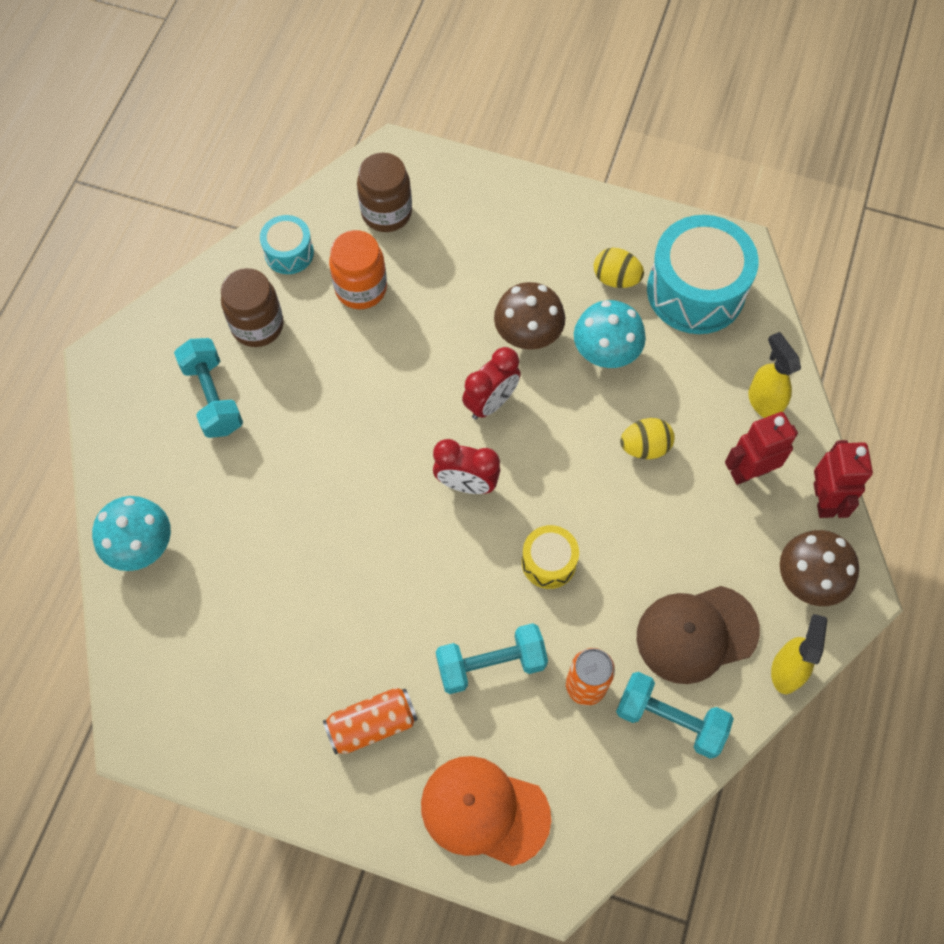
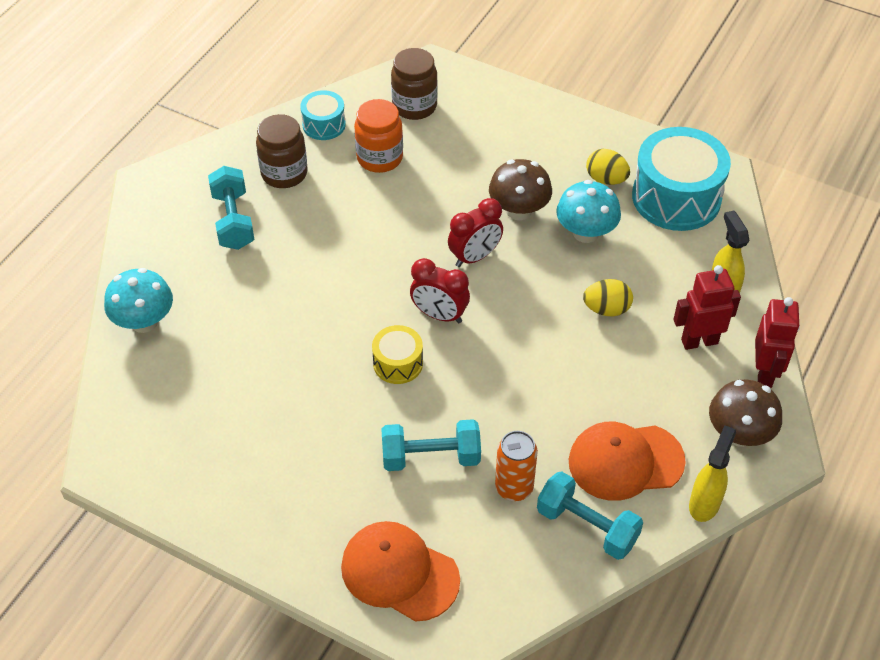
camera: 10 degrees right, 15 degrees down
(372, 724) = (313, 488): orange can -> none
(548, 562) = (500, 385): yellow drum -> yellow drum (398, 363)
(696, 634) = (625, 461): brown cap -> orange cap

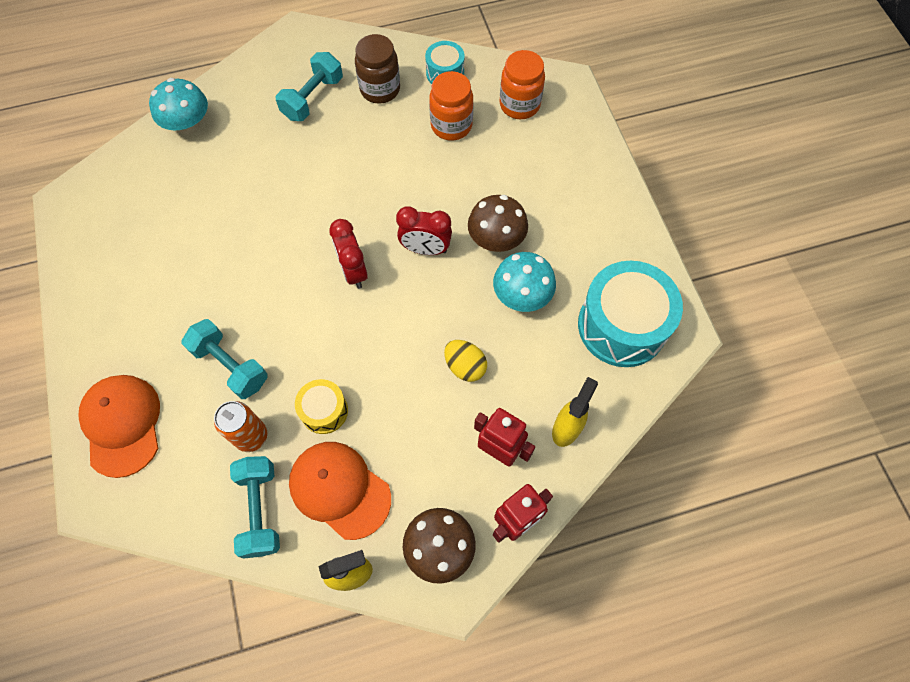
camera: 45 degrees right, 15 degrees up
(398, 363) = (289, 282): yellow drum -> yellow drum (324, 411)
(414, 106) = (519, 105): brown jar -> orange jar
(606, 179) = (586, 267): yellow egg -> none

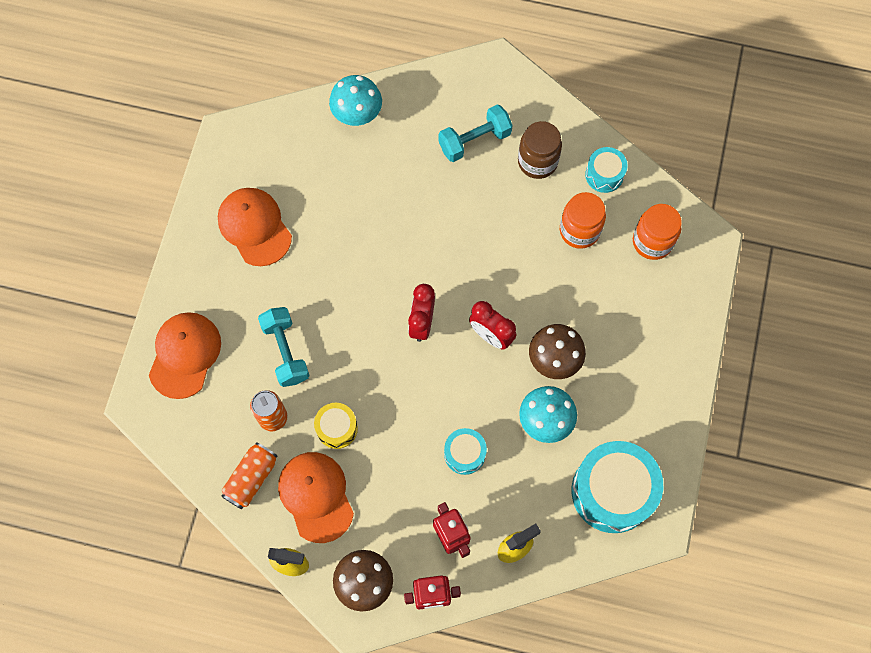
camera: 30 degrees right, 5 degrees up
(137, 268) = (254, 227): none -> orange cap
(260, 510) = (251, 478): turquoise dumbbell -> orange can
(465, 366) = (464, 454): yellow egg -> turquoise drum

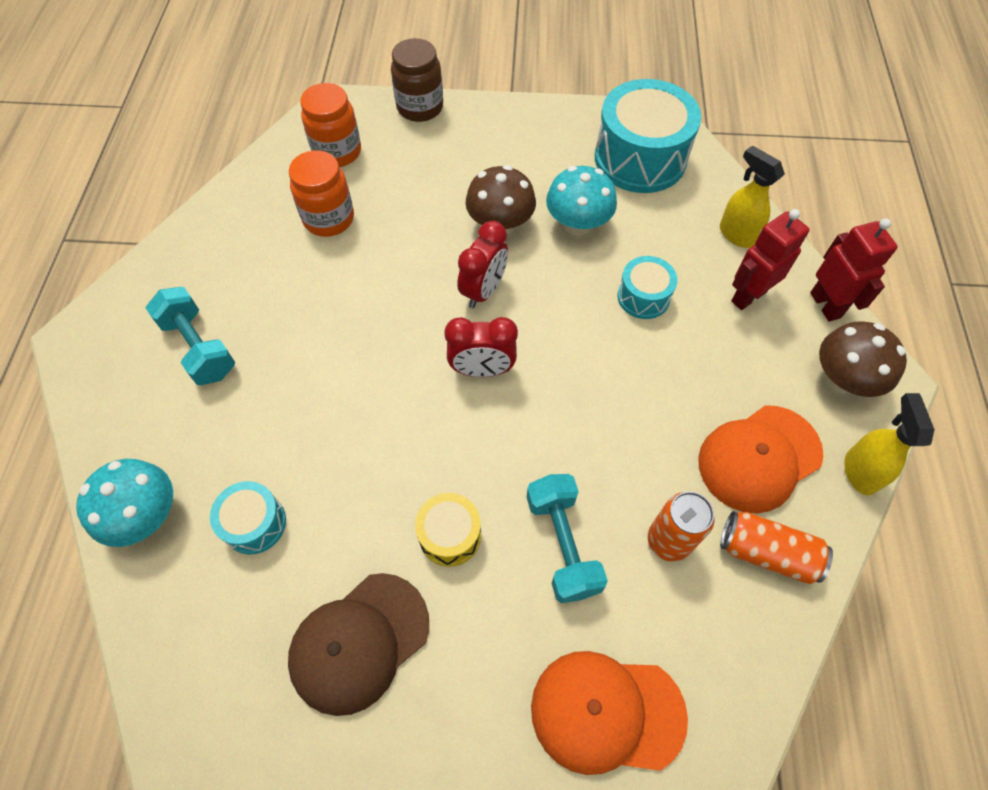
camera: 100 degrees left, 10 degrees down
(254, 227) = (359, 642): orange cap -> brown cap
(285, 351) = (562, 544): turquoise dumbbell -> turquoise dumbbell turned 75 degrees counterclockwise
(337, 428) = (657, 449): yellow drum -> yellow drum (450, 535)
(537, 162) = (232, 272): brown jar -> brown jar (420, 107)
(604, 175) = (250, 203): turquoise drum -> turquoise drum (254, 523)

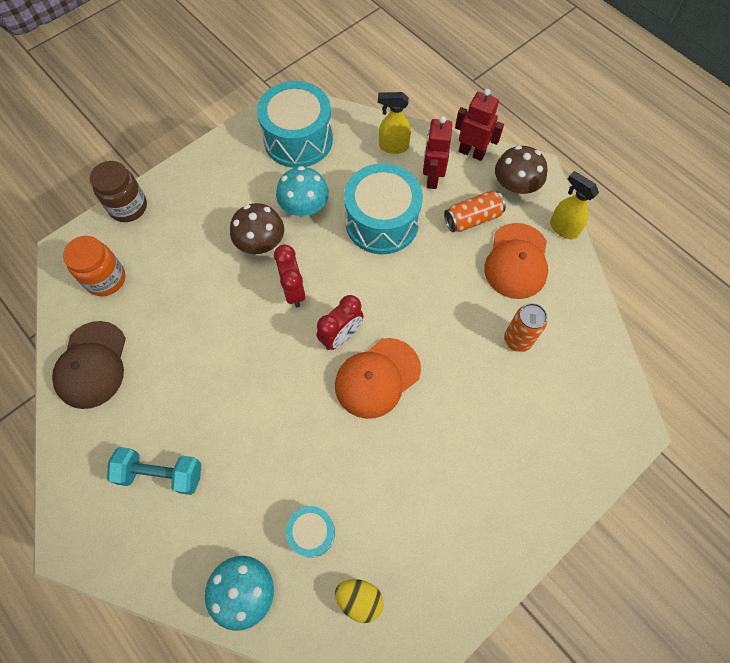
camera: 45 degrees left, 5 degrees up
(224, 631) = (359, 599): none -> yellow egg
(329, 219) = (151, 326): orange jar -> none
(359, 642) = (431, 532): brown cap -> brown cap (92, 365)
(450, 535) = (417, 437): yellow drum -> none
(562, 544) = (474, 388): turquoise dumbbell -> none
(607, 712) = (569, 445): orange cap -> orange cap (377, 378)
(643, 297) = (382, 222): turquoise drum -> turquoise drum, size x1.97
(767, 553) = (562, 305): orange can -> orange can (472, 219)

